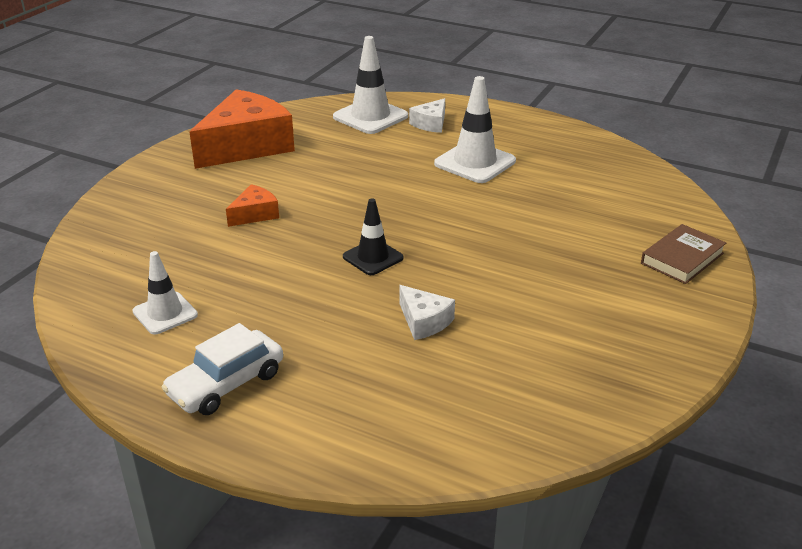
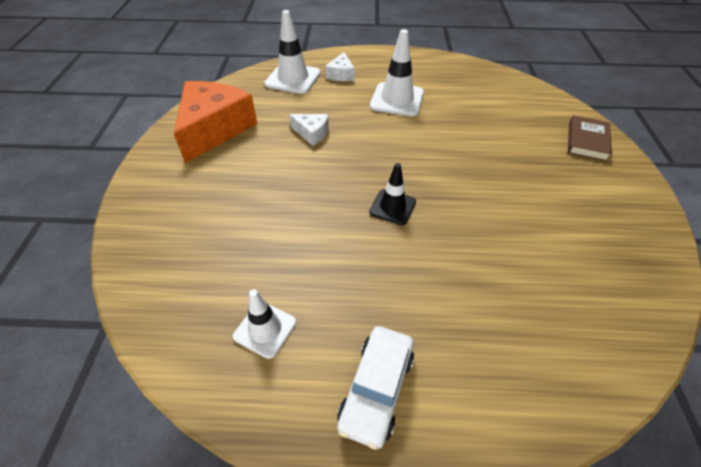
camera: 25 degrees left, 15 degrees up
(255, 214) = (269, 194): orange cheese -> none
(424, 321) = (477, 256): white cheese -> white cheese (312, 133)

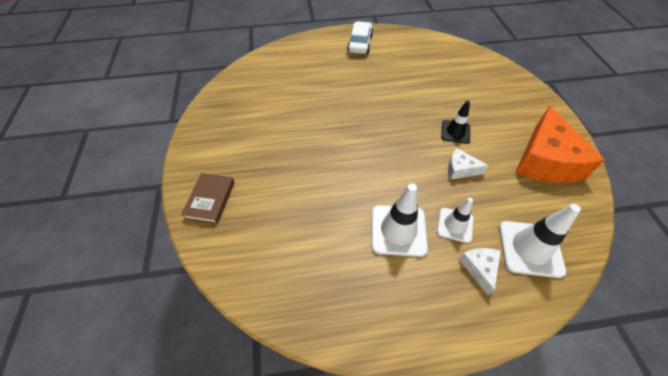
camera: 170 degrees right, 5 degrees up
(265, 329) = (415, 53): white traffic cone -> white traffic cone (455, 225)
(392, 207) = (372, 115): black traffic cone -> black traffic cone (455, 132)

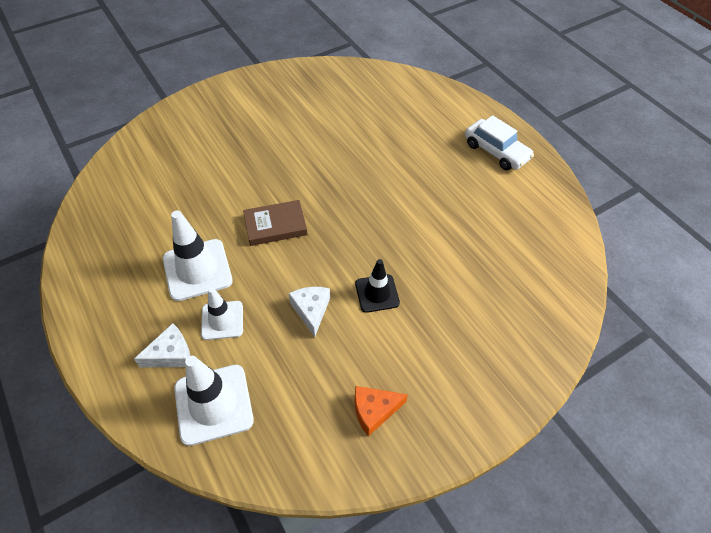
camera: 65 degrees right, 0 degrees up
(210, 200) = (184, 120): brown book -> brown book (275, 225)
(360, 43) = (496, 151): white car -> white car turned 60 degrees clockwise
(545, 160) = (374, 411): orange cheese -> orange cheese, size x0.46

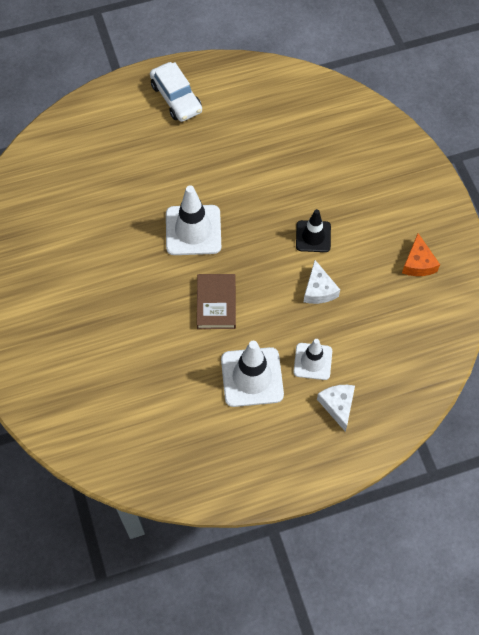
camera: 75 degrees left, 10 degrees up
(213, 404) = (390, 376): white traffic cone -> white traffic cone (193, 230)
(311, 310) = (319, 290): white cheese -> white cheese turned 105 degrees counterclockwise
(496, 151) = (176, 98): white car -> white car turned 90 degrees clockwise

